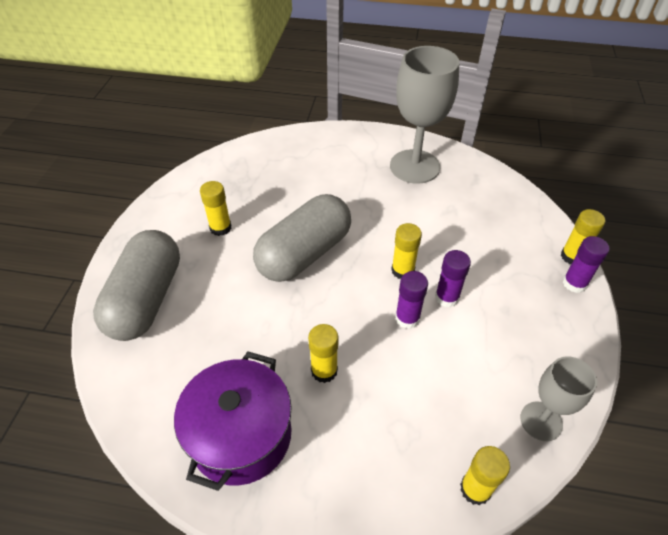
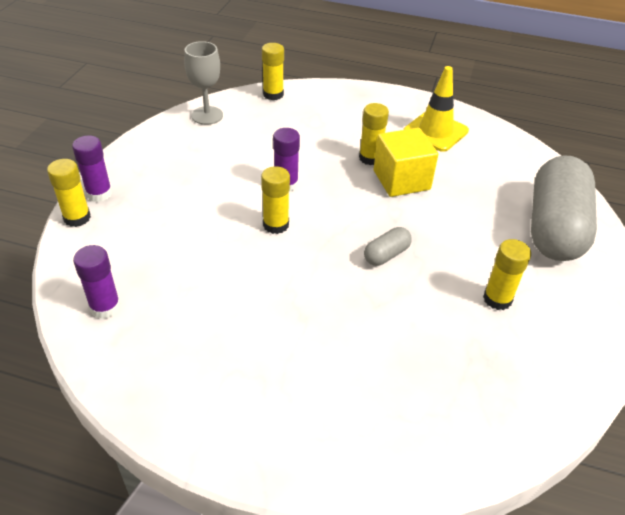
camera: 175 degrees left, 5 degrees down
(241, 435) = (435, 131): purple pot -> yellow traffic cone
(289, 341) = (401, 180): none -> yellow cube
(304, 253) = (386, 255): grey capsule -> grey capsule, size x0.41
(414, 166) = (203, 369): grey goblet -> none
(447, 297) = (239, 196): purple glue stick -> purple glue stick (105, 307)

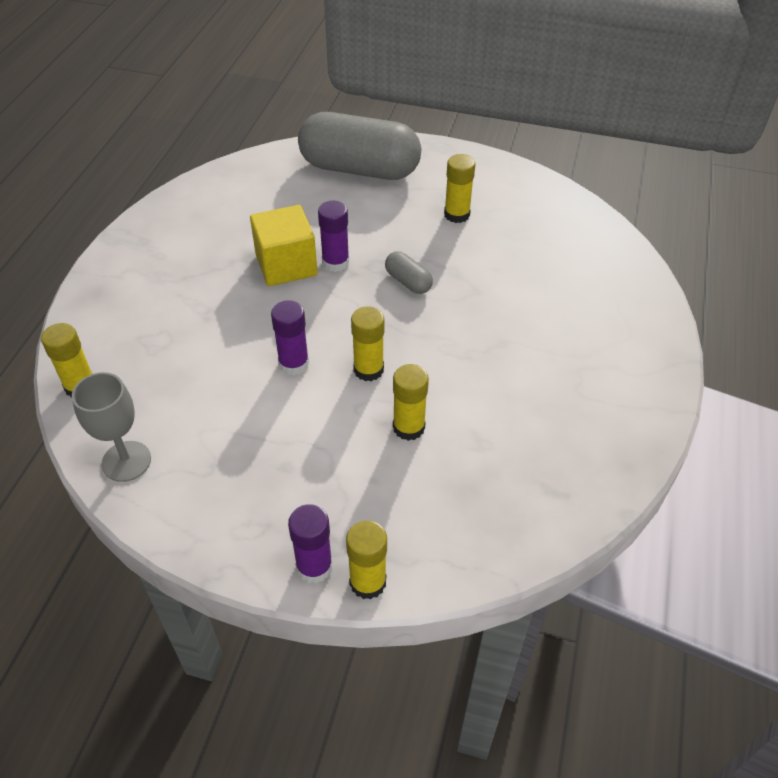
camera: 90 degrees left, 5 degrees up
(105, 307) = (519, 513): purple glue stick -> purple glue stick (335, 262)
(370, 158) = (243, 289): yellow glue stick -> yellow glue stick (408, 427)
(435, 131) = (193, 232): yellow traffic cone -> none

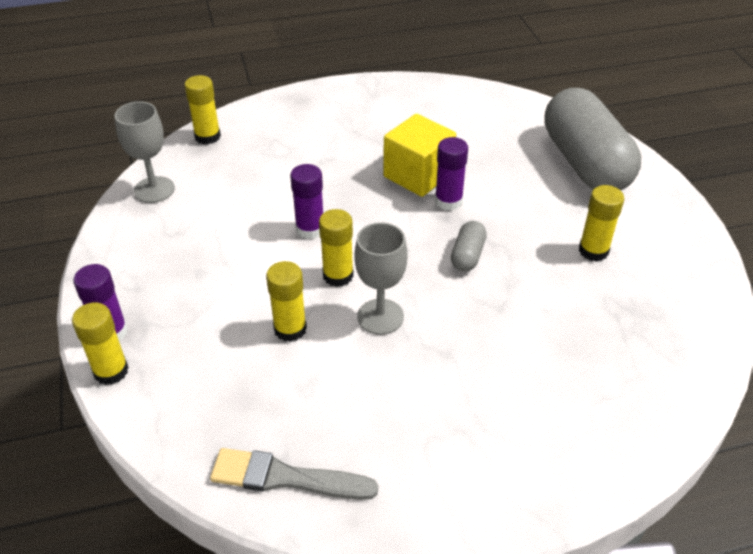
camera: 60 degrees right, 5 degrees down
(436, 363) = (380, 316): none -> grey goblet
(566, 493) = (285, 477): none -> grey brush

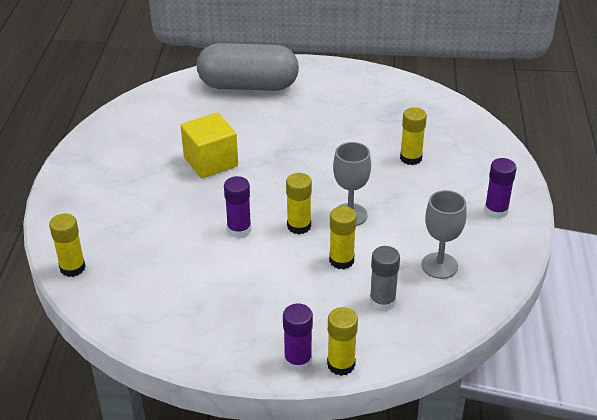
camera: 70 degrees left, 5 degrees down
(154, 190) = (128, 313): grey goblet -> grey goblet (439, 265)
(228, 386) = (382, 301): none -> grey glue stick
(285, 477) = (470, 286): grey brush -> none
(448, 201) = (250, 155): purple glue stick -> purple glue stick (496, 211)
(467, 255) = (311, 162): grey capsule -> none
(593, 251) = (336, 110): yellow glue stick -> yellow glue stick (411, 158)

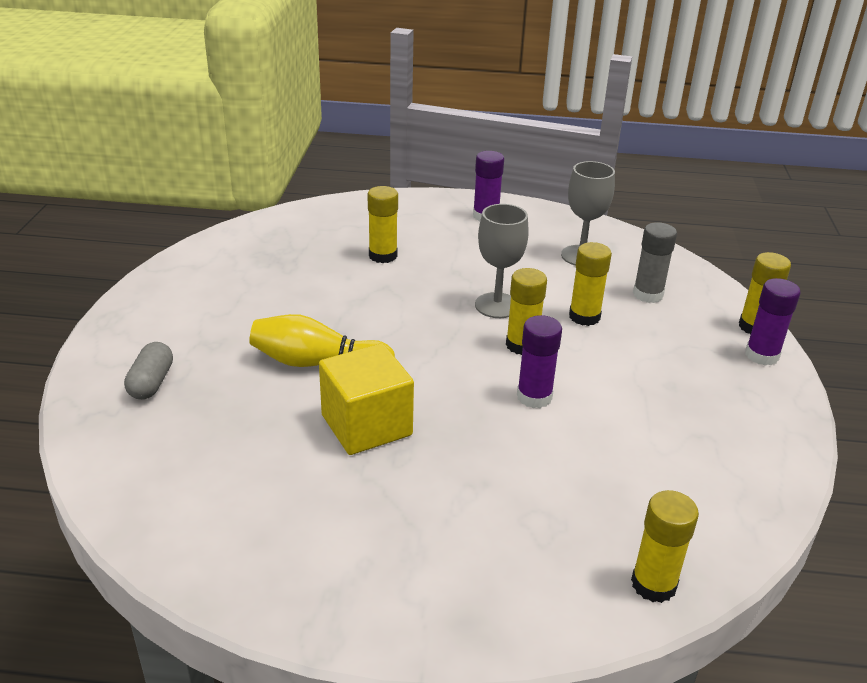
camera: 90 degrees left, 5 degrees down
(248, 86) = (151, 383): grey capsule -> grey capsule, size x0.41
(271, 139) = (317, 363): none -> yellow bowling pin

